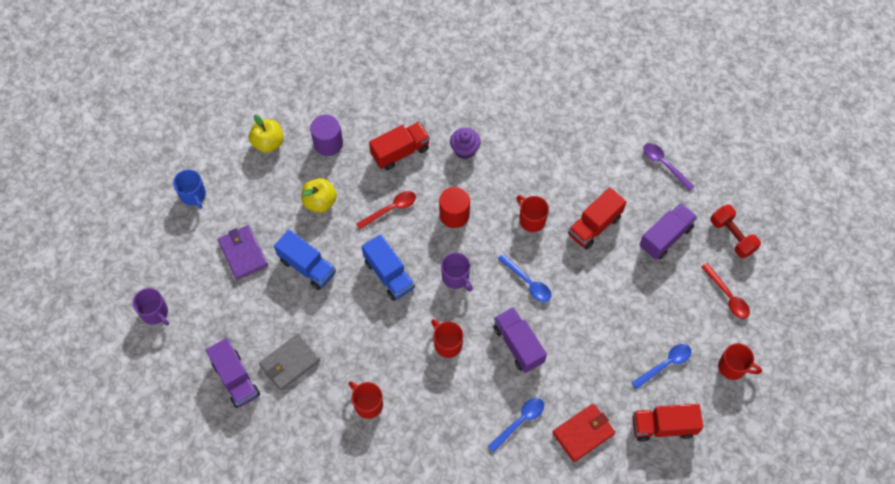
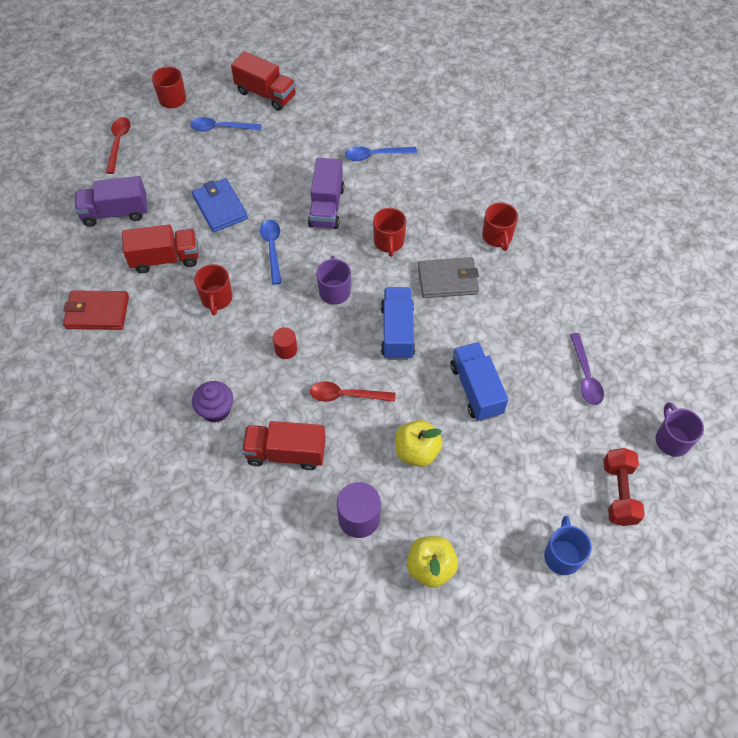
camera: 145 degrees left, 5 degrees down
(236, 379) = (613, 326): purple truck -> none
(243, 253) = (538, 446): purple wallet -> none
(290, 363) = (550, 310): grey wallet -> grey wallet (448, 280)
(454, 214) = (286, 349): red cylinder -> red cylinder, size x0.60
(583, 433) = (331, 122): red wallet -> red wallet (97, 312)
(596, 291) = (220, 207): none -> blue wallet
(664, 164) = (44, 271): purple spoon -> purple spoon (585, 376)
(732, 236) = (61, 180): red dumbbell -> red dumbbell (619, 493)

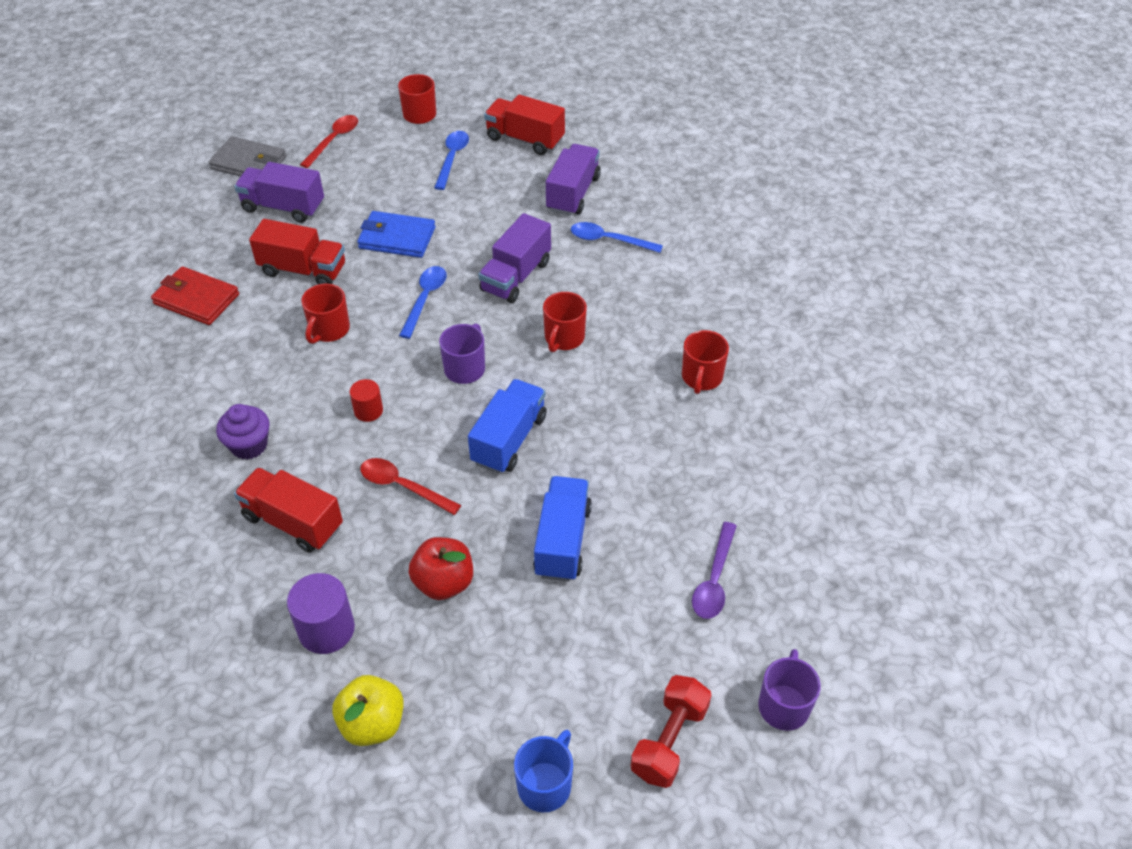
camera: 25 degrees right, 10 degrees down
(220, 207) = (397, 238): blue wallet -> blue wallet turned 75 degrees counterclockwise
(221, 128) = (452, 158): blue spoon -> blue spoon turned 75 degrees clockwise
(266, 94) = (525, 139): red truck -> red truck turned 150 degrees clockwise
(328, 127) = (573, 193): none -> purple truck
(416, 451) = (444, 582): yellow apple -> red apple
(448, 280) = (608, 404): grey wallet -> grey wallet (249, 163)

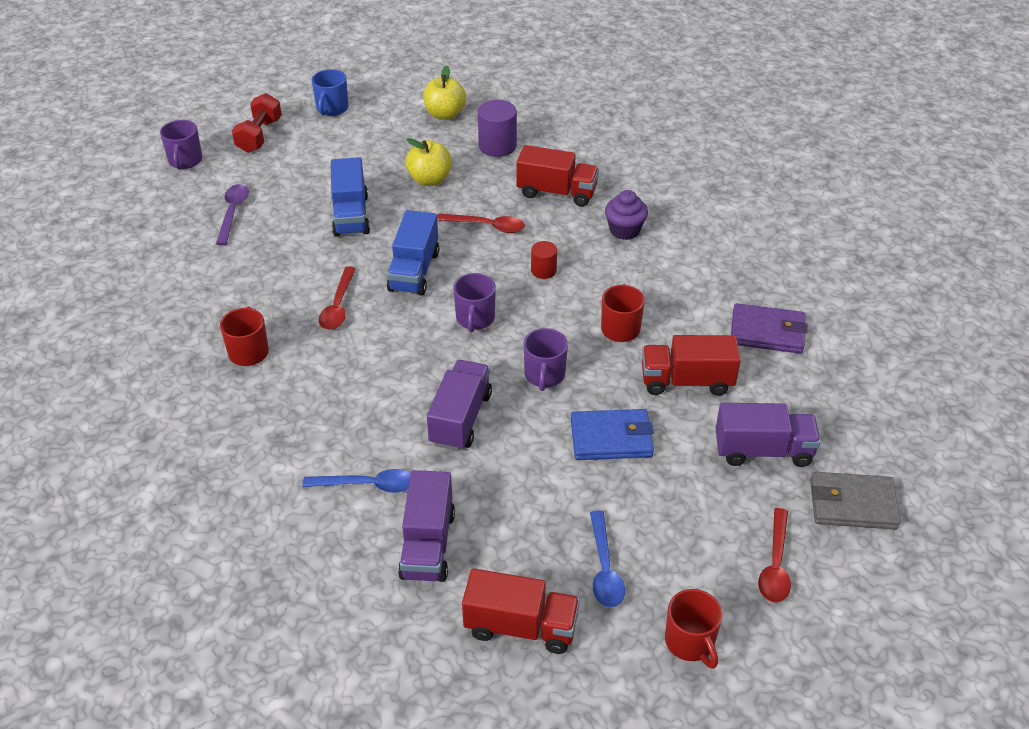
camera: 165 degrees right, 5 degrees down
(196, 299) = (767, 332): red wallet -> purple wallet
(425, 299) = (544, 375): blue spoon -> purple mug
(444, 582) = (429, 179): red apple -> yellow apple
(564, 338) = (390, 363): red mug -> none
(602, 412) = (338, 306): none -> red spoon

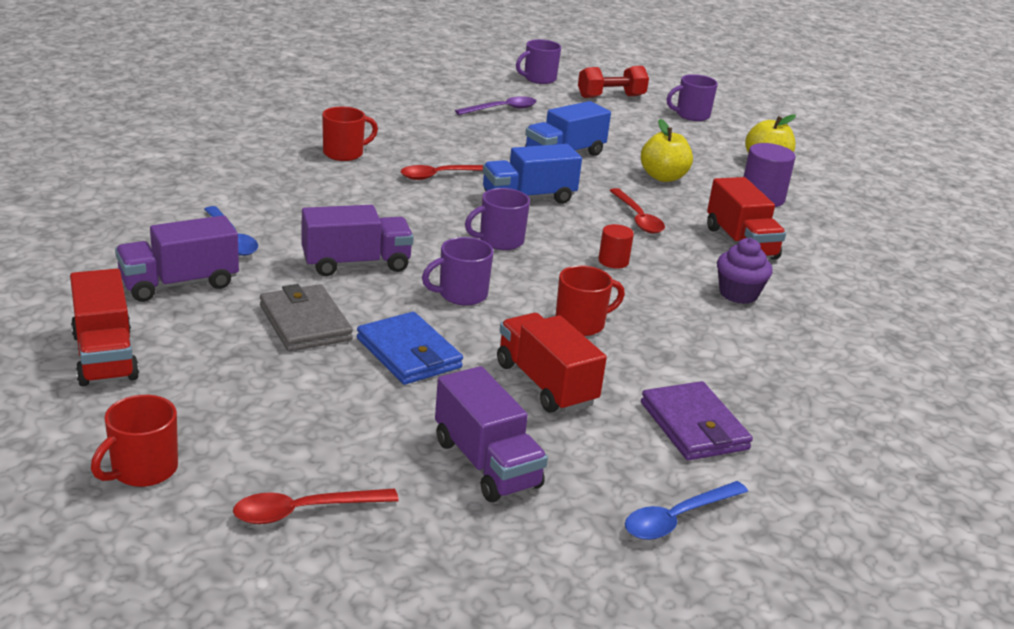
camera: 55 degrees right, 15 degrees down
(332, 108) = (691, 115): blue mug -> purple mug
(604, 568) = (215, 389): blue spoon -> blue spoon (677, 518)
(852, 504) = (459, 558): grey wallet -> grey wallet (305, 323)

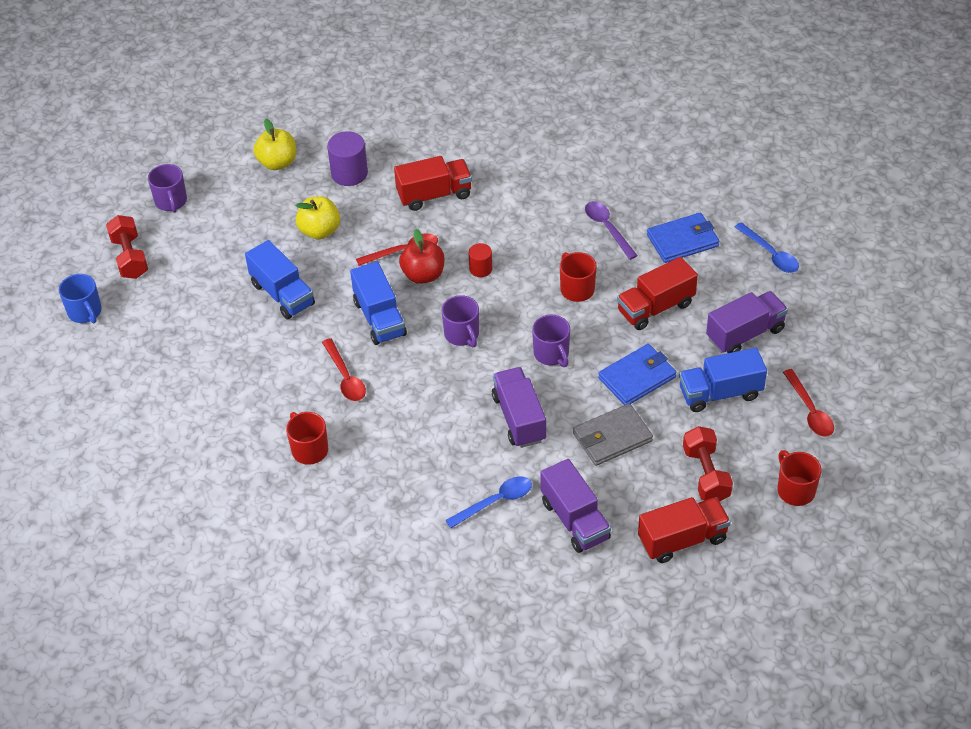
camera: 85 degrees left, 20 degrees up
(143, 470) = (795, 490): red mug -> red mug turned 150 degrees counterclockwise
(210, 389) = (706, 474): none -> red dumbbell
(364, 422) = (720, 393): none -> blue truck
(502, 109) = (178, 340): purple spoon -> purple spoon (607, 228)
(539, 79) = (85, 312): purple mug -> blue mug
(599, 226) = (423, 275): none -> red apple
(693, 426) = (682, 240): purple wallet -> blue wallet
(738, 294) = (515, 204): purple cupcake -> none

